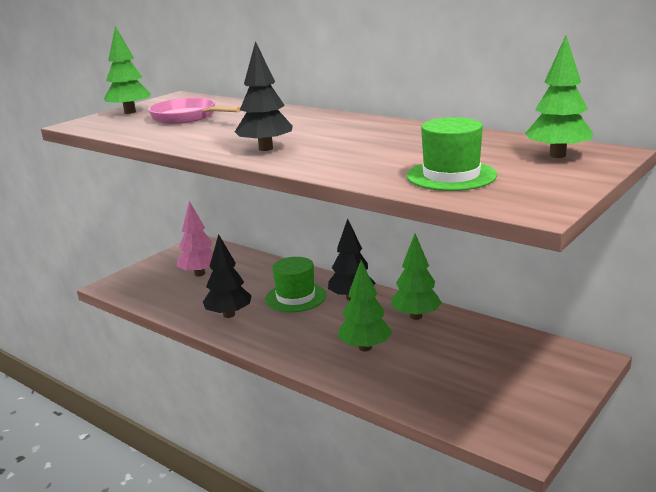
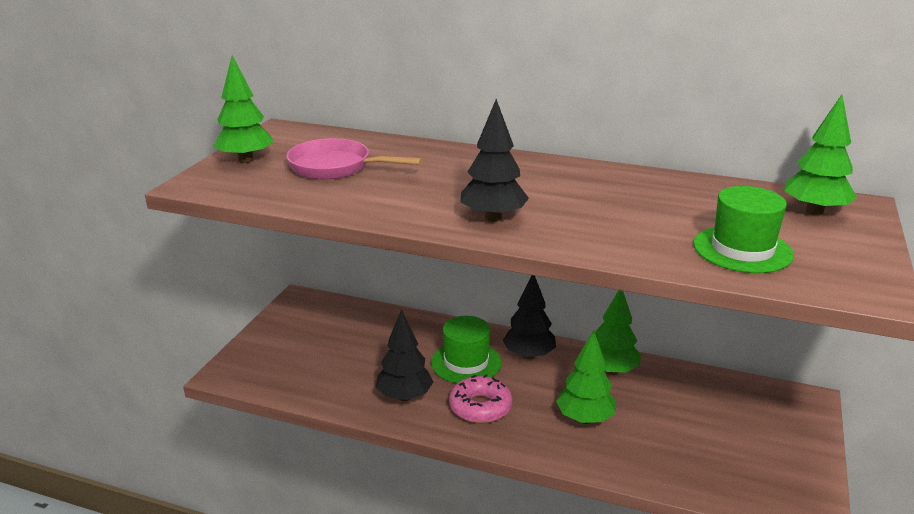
camera: 20 degrees left, 5 degrees up
(200, 274) = (330, 343): pink tree -> none
(283, 329) = (480, 407): none -> pink donut

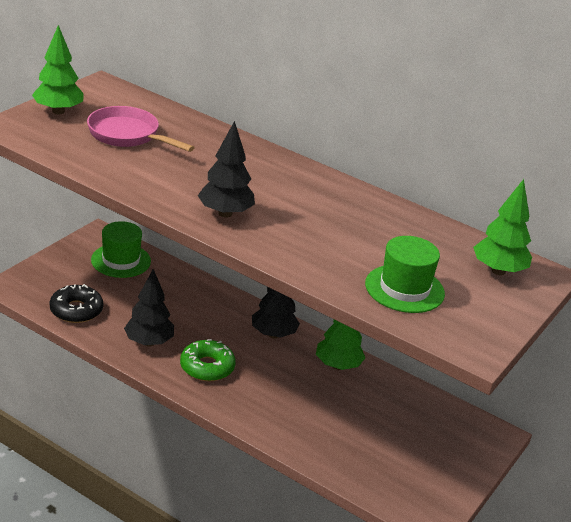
camera: 10 degrees right, 5 degrees up
(309, 382) = (76, 310): none -> black donut
(466, 362) = (215, 327): green hat -> green hat (121, 260)
(480, 407) = (207, 367): pink donut -> green donut
(585, 419) = (289, 399): green tree -> none

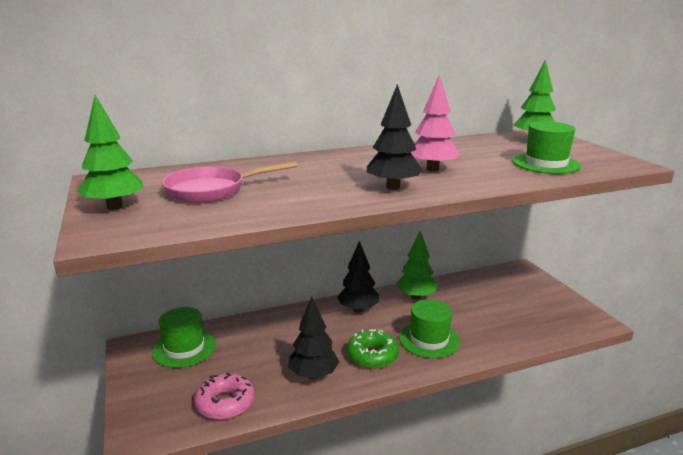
camera: 50 degrees left, 10 degrees down
(76, 310) = (225, 403): black donut -> pink donut
(266, 396) = (429, 340): none -> green hat
(302, 224) = (432, 169): none -> pink tree

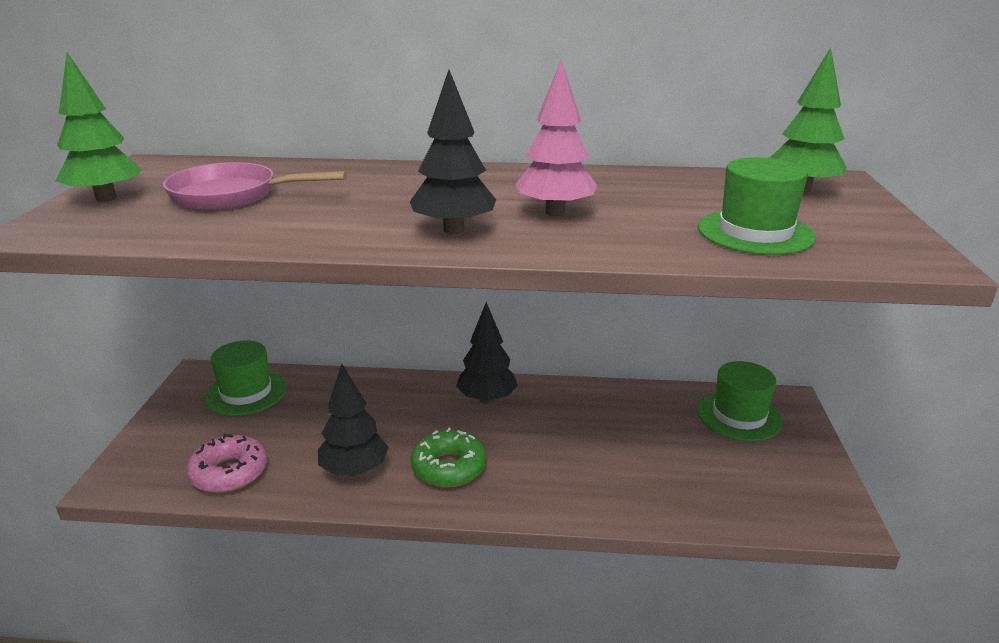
camera: 25 degrees right, 5 degrees up
(415, 297) = (581, 402): green tree -> none
(429, 340) = (544, 468): green hat -> green hat (739, 416)

